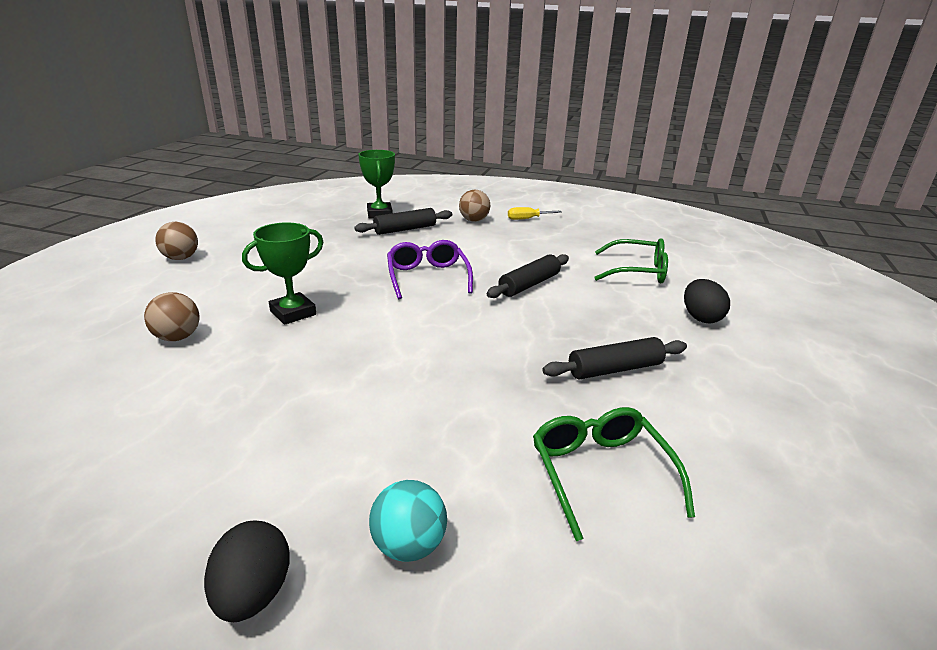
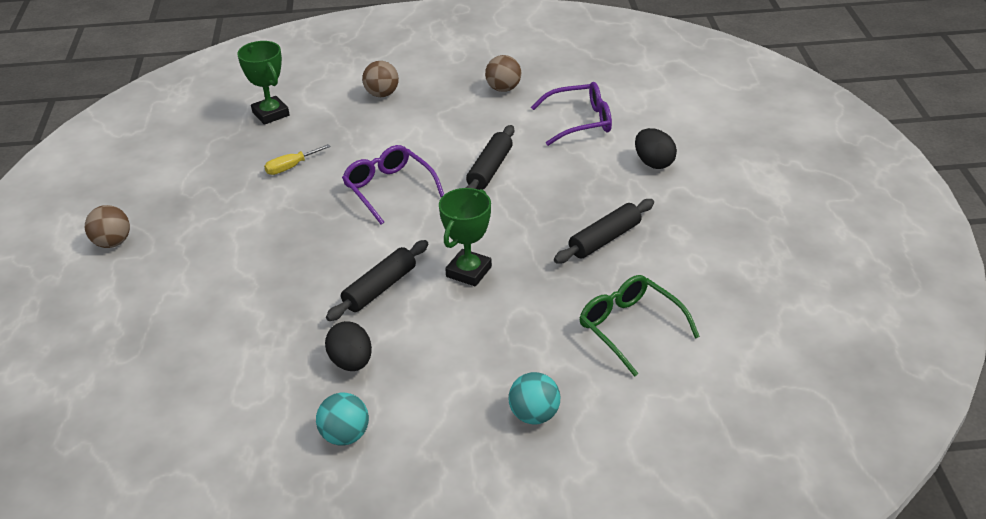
camera: 20 degrees left, 10 degrees up
(174, 483) = (345, 436): none -> turquoise ball
(177, 337) = (215, 329): brown ball -> brown ball (503, 89)
(253, 593) = (461, 473): black egg -> black egg (351, 362)
(293, 313) = (296, 270): green trophy -> green trophy (469, 272)
(405, 229) = (318, 130): black rolling pin -> black rolling pin (380, 288)
(527, 219) = (437, 75): yellow screwdriver -> yellow screwdriver (291, 167)
(637, 271) = (580, 122): green glasses -> purple glasses

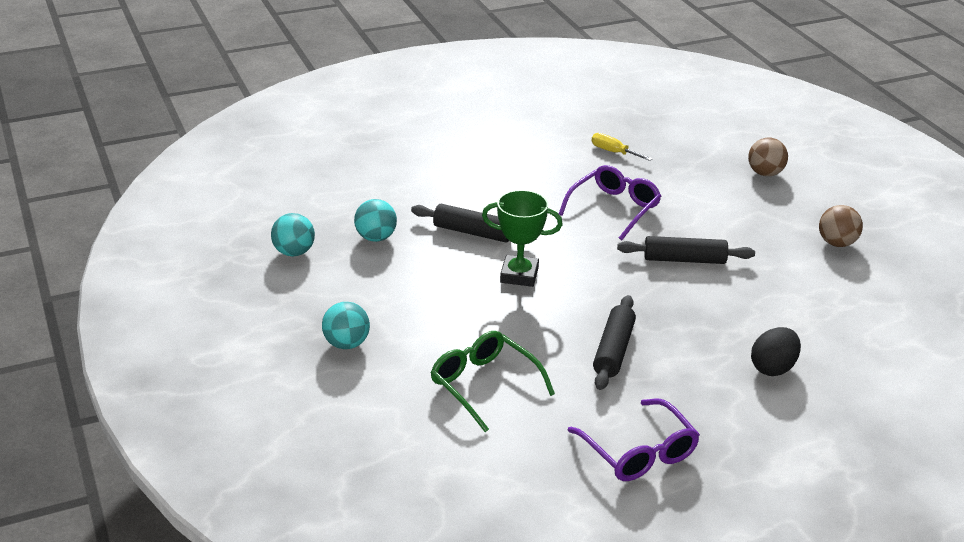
camera: 70 degrees right, 5 degrees down
(112, 243) = (467, 100): brown ball -> none
(270, 114) = (686, 124): green trophy -> none
(351, 362) = (376, 238): black egg -> turquoise ball
(580, 122) = (814, 304): purple glasses -> purple glasses (639, 452)
(605, 239) = (613, 350): black rolling pin -> black rolling pin turned 75 degrees clockwise
(630, 328) = (484, 385): green glasses -> green glasses turned 75 degrees counterclockwise

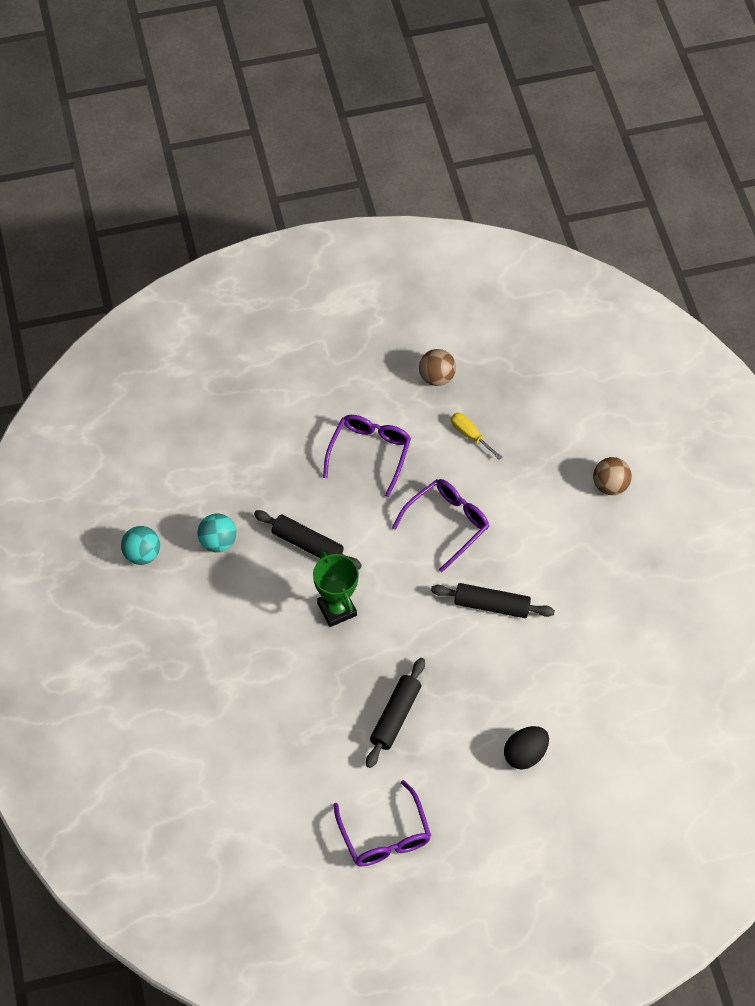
camera: 10 degrees right, 25 degrees up
(346, 344) = (172, 680): turquoise ball -> none
(484, 385) = (278, 744): green glasses -> none
(518, 169) = (369, 453): none -> purple glasses
(519, 275) = (337, 609): green trophy -> green trophy turned 45 degrees clockwise
(836, 243) = (642, 598): brown ball -> brown ball (436, 377)

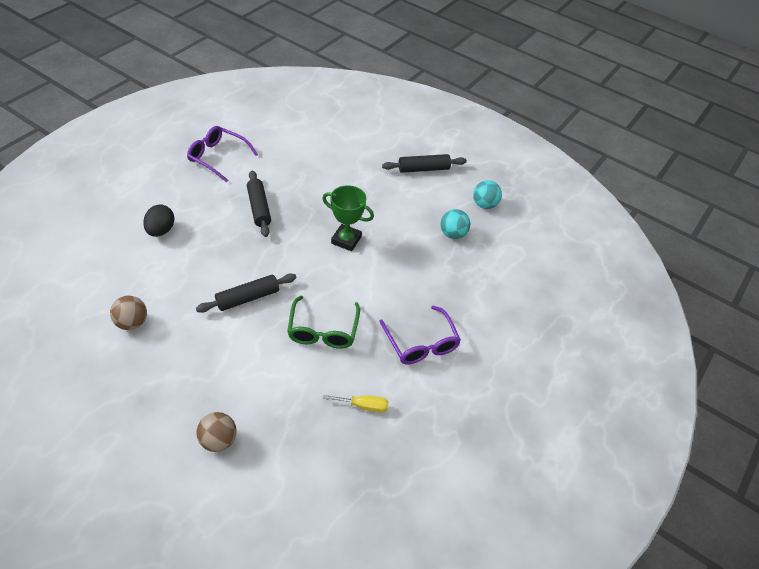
camera: 135 degrees right, 10 degrees down
(307, 544) = (400, 263): black rolling pin -> black rolling pin (423, 169)
(436, 377) = (432, 436): brown ball -> brown ball (132, 323)
(447, 524) = (323, 330): purple glasses -> green glasses

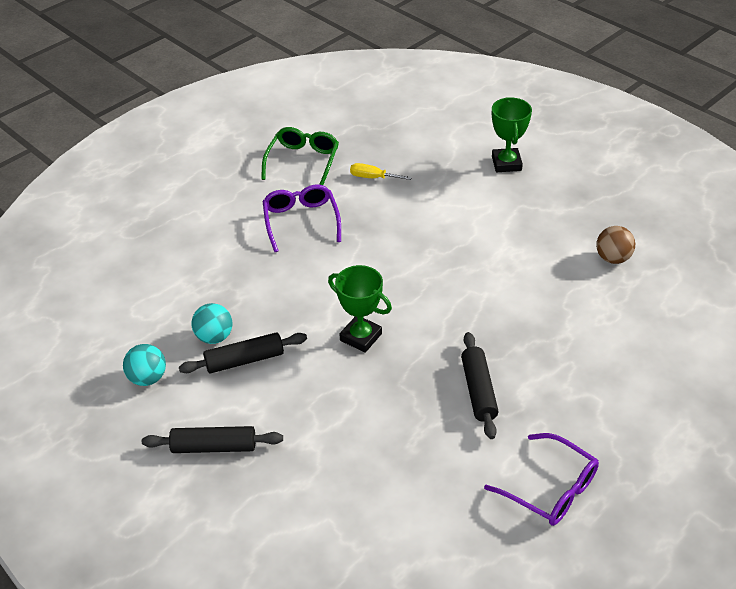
camera: 165 degrees left, 5 degrees down
(161, 230) = (610, 364): black egg -> none
(218, 440) = (506, 163): brown ball -> green trophy
(248, 298) = (487, 275): black rolling pin -> black rolling pin (244, 360)
(323, 330) = (404, 239): green glasses -> green glasses (303, 161)

